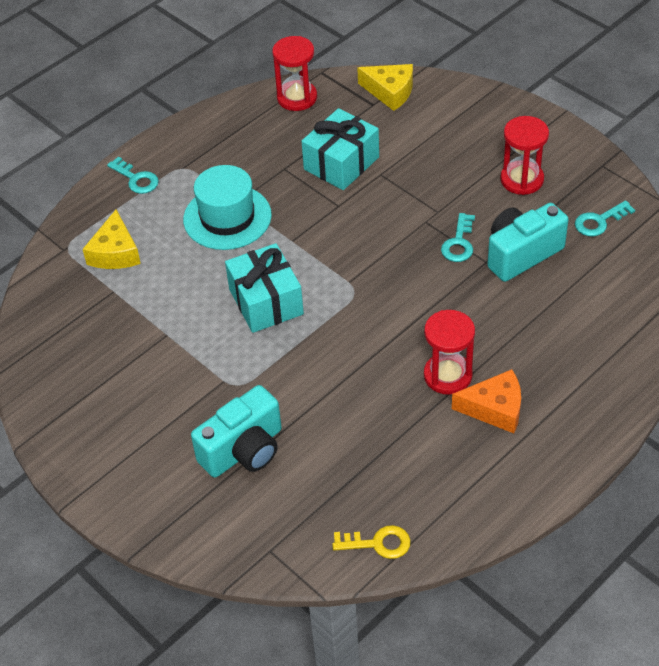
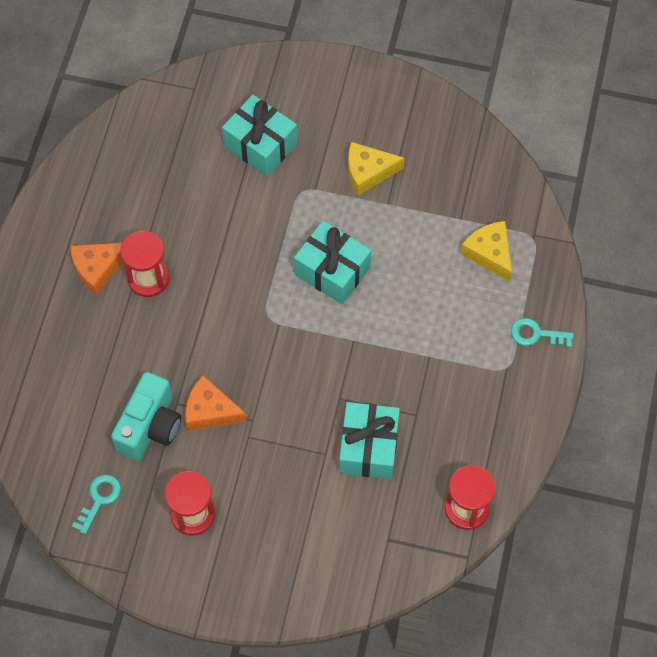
camera: 145 degrees right, 15 degrees up
(227, 217) = (425, 335): turquoise hat -> none
(244, 450) = (260, 145): turquoise camera -> turquoise gift
(378, 543) = (125, 128): yellow key -> none
(390, 92) = (382, 565): yellow cheese -> yellow cheese (368, 172)
(459, 243) = (210, 411): turquoise key -> orange cheese

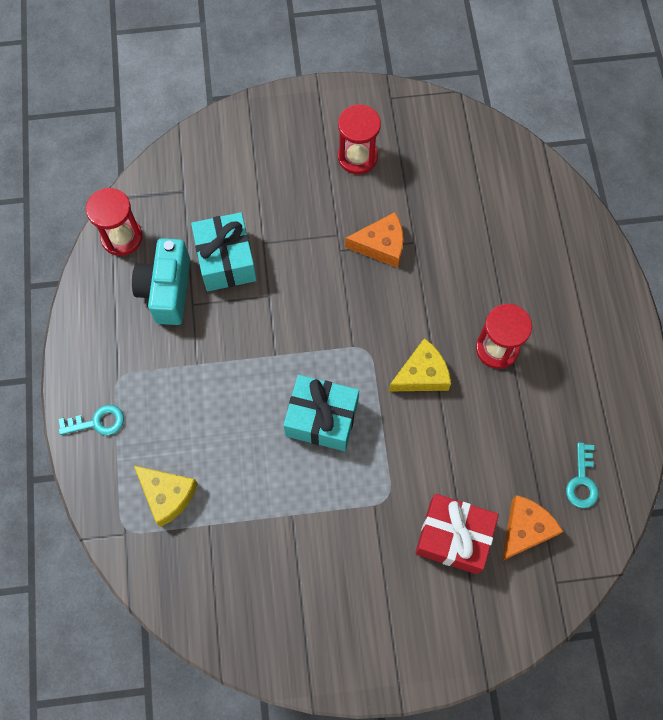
camera: 160 degrees right, 5 degrees up
(97, 268) = (550, 341): orange cheese -> orange cheese (525, 529)
(99, 499) = (441, 143): turquoise key -> turquoise key (582, 481)
(150, 427) = (427, 214): turquoise camera -> turquoise camera (167, 290)
(260, 145) = (453, 537): turquoise gift -> red gift
(368, 172) = (326, 546): yellow cheese -> yellow cheese (421, 374)

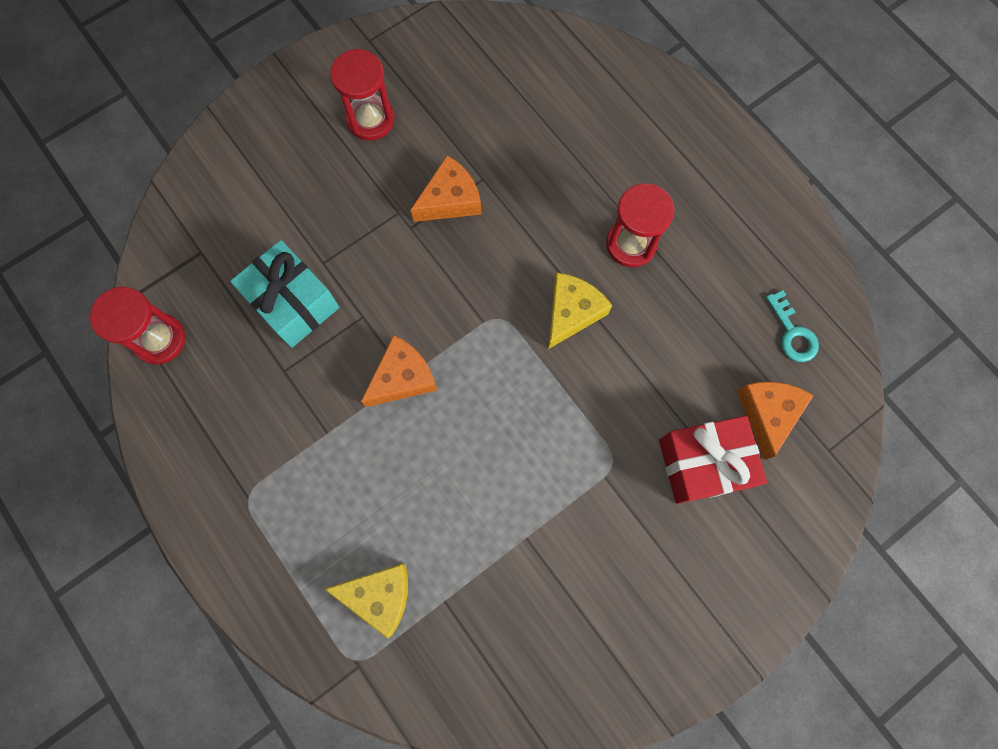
camera: 30 degrees left, 5 degrees up
(97, 422) = (252, 560): turquoise key -> none
(167, 290) = (246, 371): turquoise camera -> none
(271, 354) = (402, 377): none -> orange cheese
(321, 419) = (496, 417): turquoise gift -> none

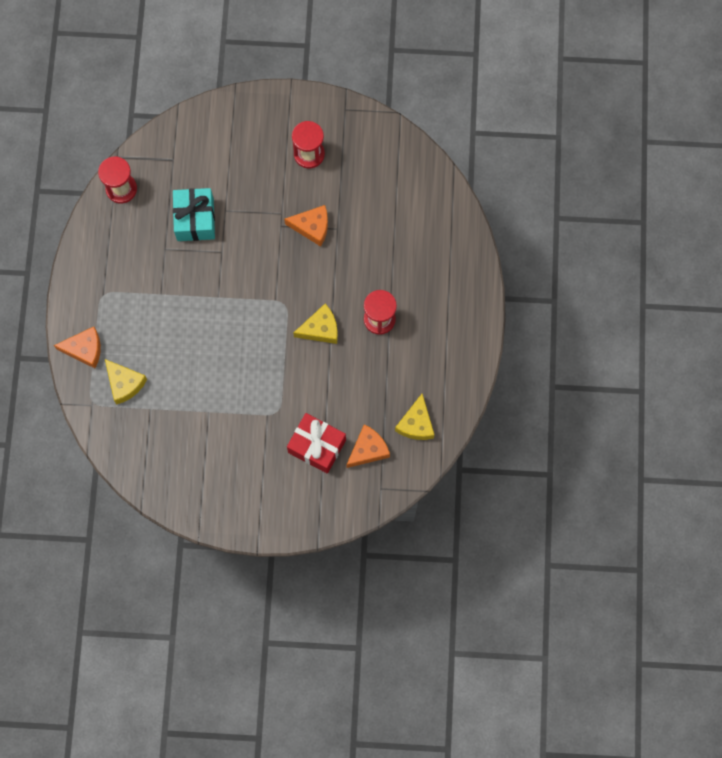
camera: 40 degrees right, 0 degrees up
(402, 377) = (215, 296): orange cheese -> orange cheese (84, 349)
(792, 333) = (416, 423): turquoise key -> yellow cheese

